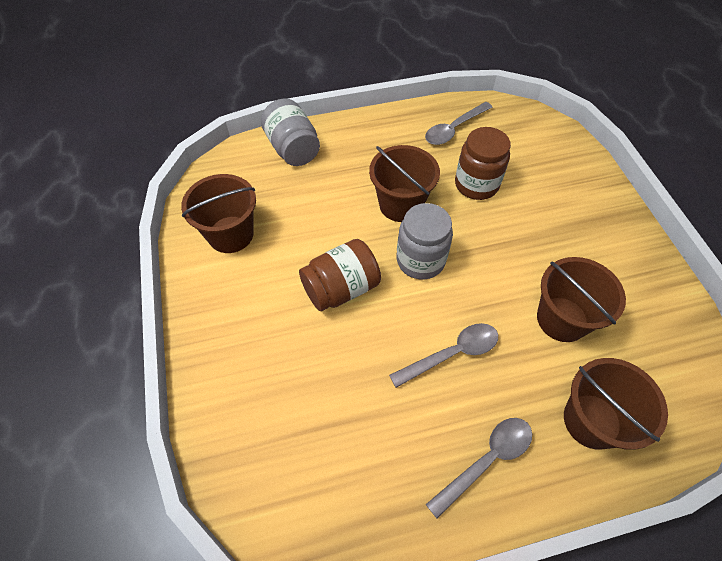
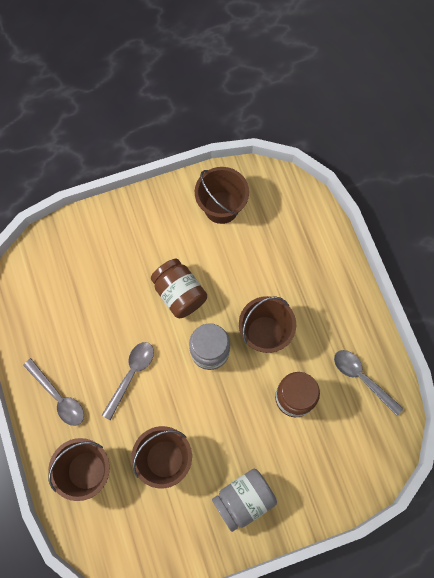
camera: 85 degrees right, 15 degrees up
(293, 149) = (317, 239): grey jar -> grey jar (243, 499)
(452, 354) = (131, 375): grey spoon -> grey spoon turned 120 degrees counterclockwise

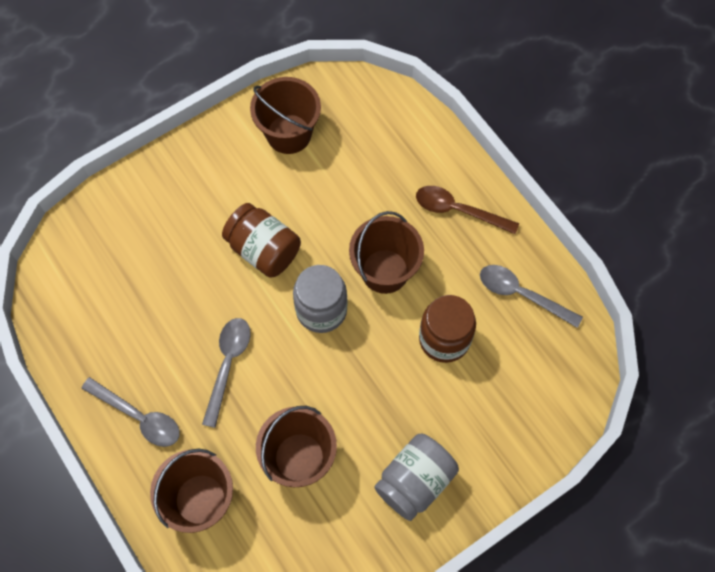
camera: 15 degrees left, 5 degrees down
(332, 300) = (458, 210): none -> brown spoon

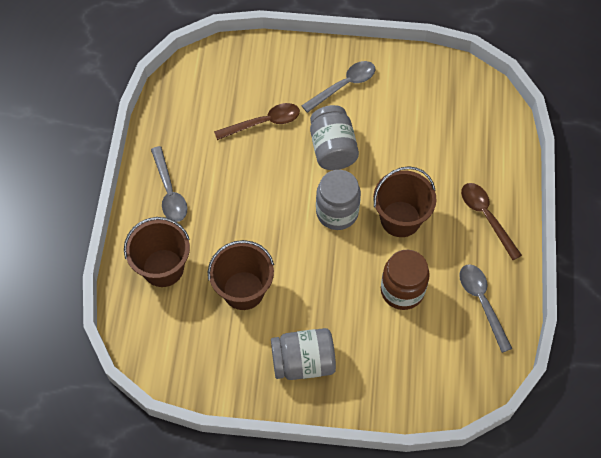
camera: 40 degrees right, 5 degrees down
(173, 274) = (263, 123): none -> brown spoon
(228, 365) = (249, 202): grey spoon -> grey spoon (344, 86)
(264, 250) = (332, 149): brown jar -> grey jar
(289, 134) = (413, 88): brown bucket -> none

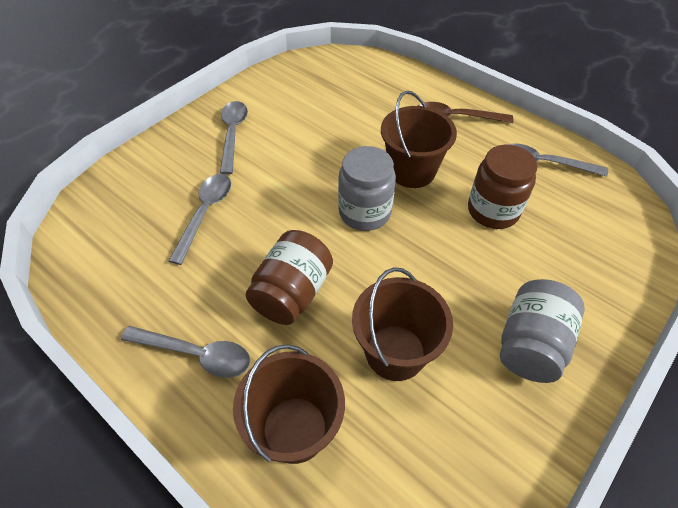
camera: 55 degrees left, 10 degrees down
(243, 211) = (292, 293): none -> brown jar
(263, 123) = (205, 213): brown spoon -> grey spoon
(332, 149) = (290, 177): grey jar -> none

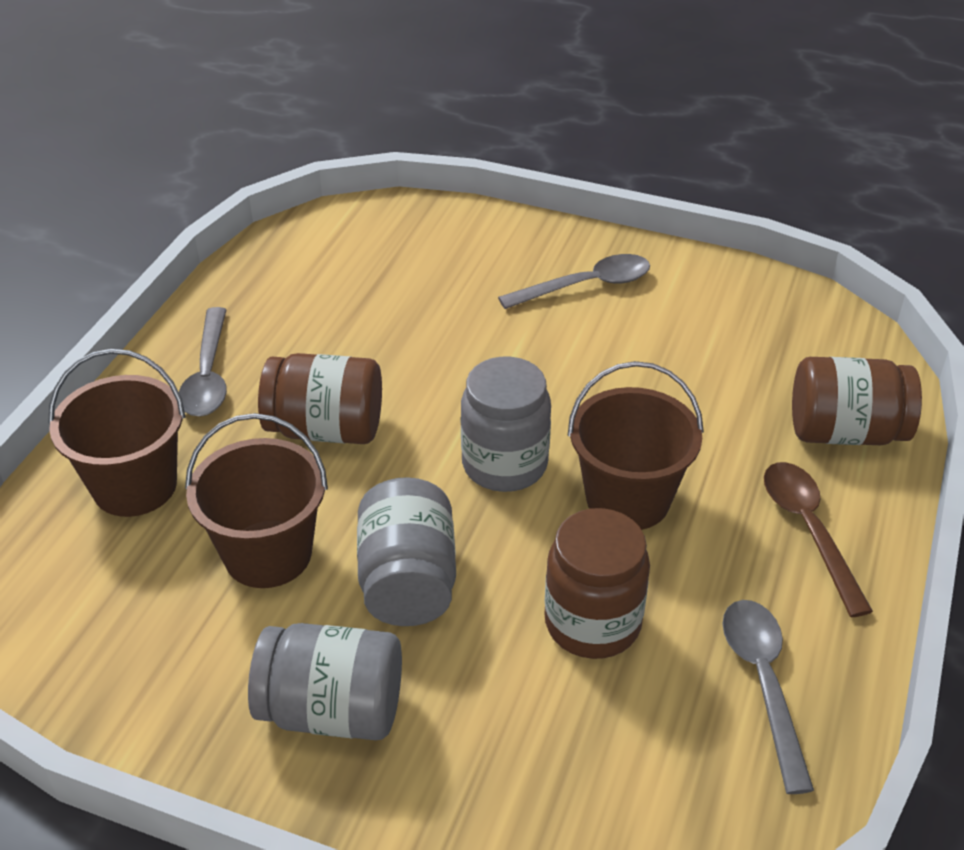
camera: 70 degrees right, 10 degrees down
(205, 213) = (421, 311): grey spoon -> none
(397, 84) = (845, 432): none -> brown jar
(441, 282) = (408, 581): none -> grey jar

